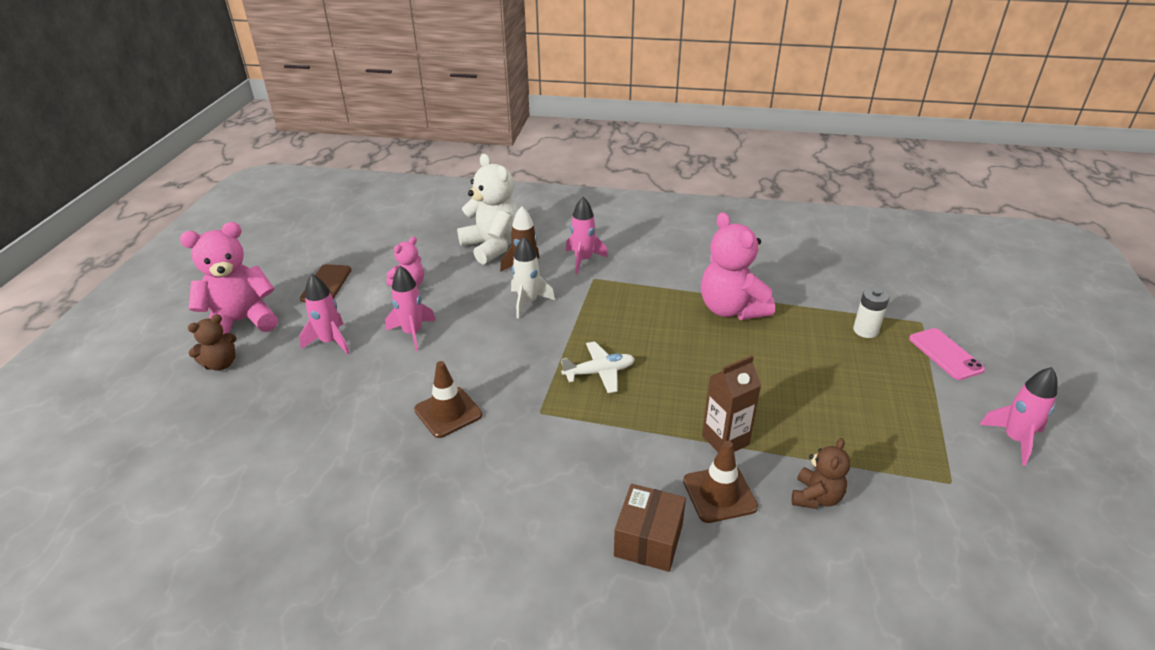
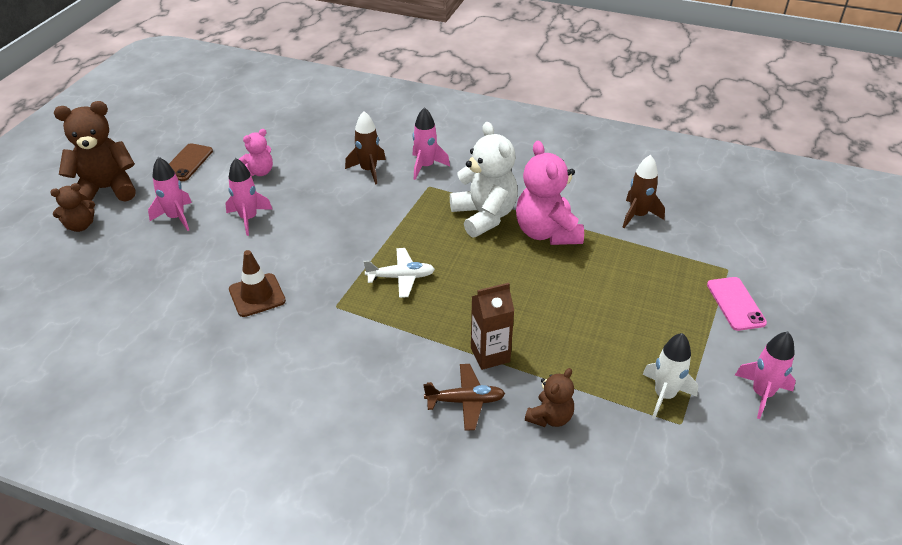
camera: 10 degrees right, 5 degrees up
(242, 321) = (106, 189): pink teddy bear -> brown teddy bear
(492, 246) = (346, 143): white teddy bear -> white teddy bear (484, 216)
(528, 302) = (360, 202): white rocket -> white rocket (664, 395)
(648, 540) = (388, 430): brown box -> none
(719, 494) = (465, 401): brown traffic cone -> brown plane
(813, 282) = (638, 215): none -> brown rocket
(865, 330) = (667, 270): white battery -> none

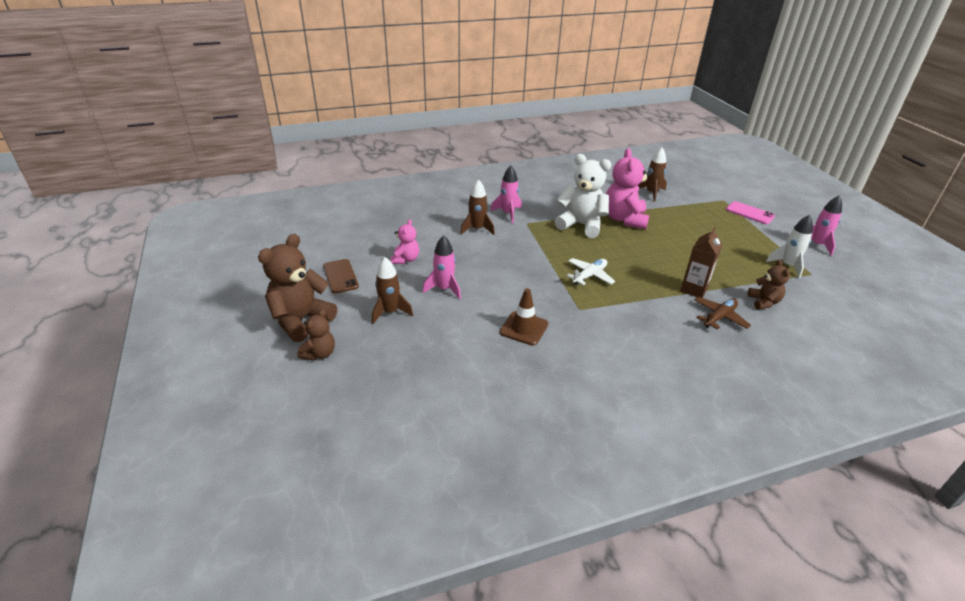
camera: 40 degrees left, 5 degrees down
(176, 217) = (390, 312): pink rocket -> brown rocket
(547, 233) = (624, 219): pink teddy bear -> pink teddy bear turned 60 degrees clockwise

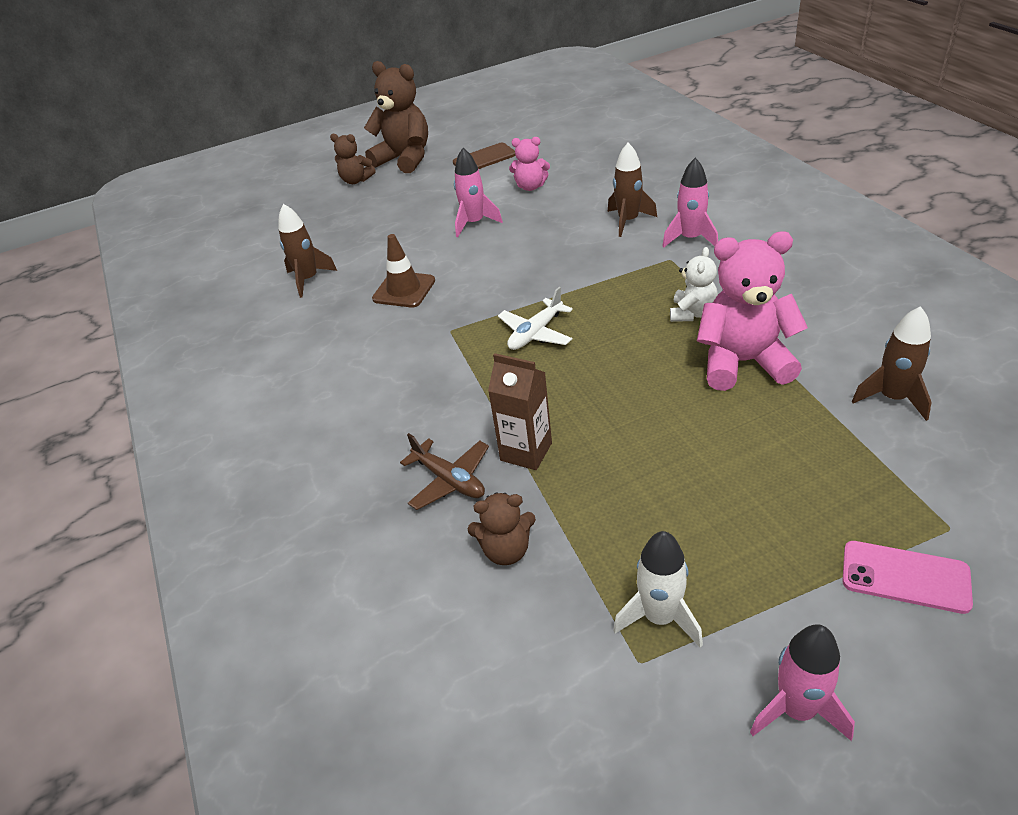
camera: 90 degrees right, 5 degrees up
(390, 312) = (424, 200): brown rocket -> brown rocket (308, 279)
(581, 225) = (692, 313): white teddy bear -> white teddy bear, size x0.54
(589, 276) = (535, 333): white plane -> white plane turned 90 degrees clockwise
(749, 213) = (905, 577): pink phone -> pink phone turned 75 degrees clockwise

